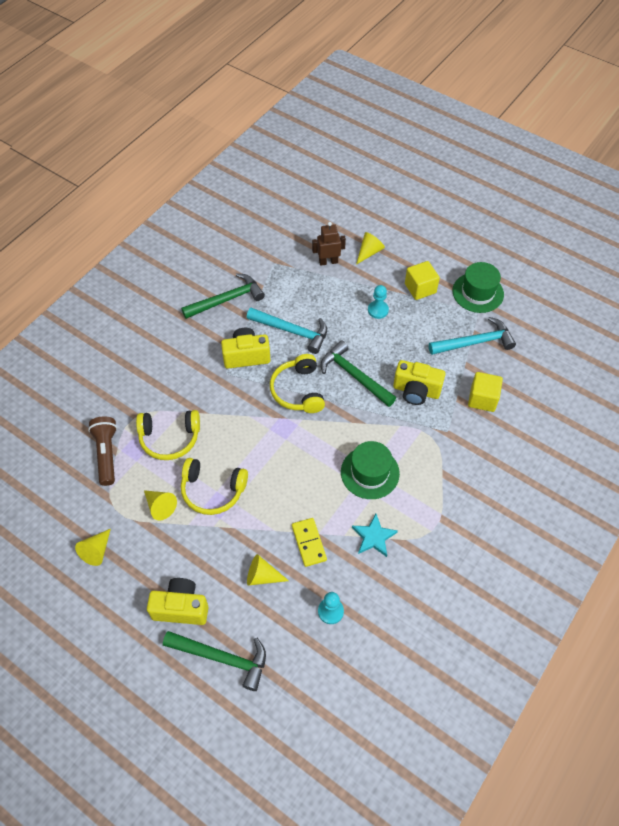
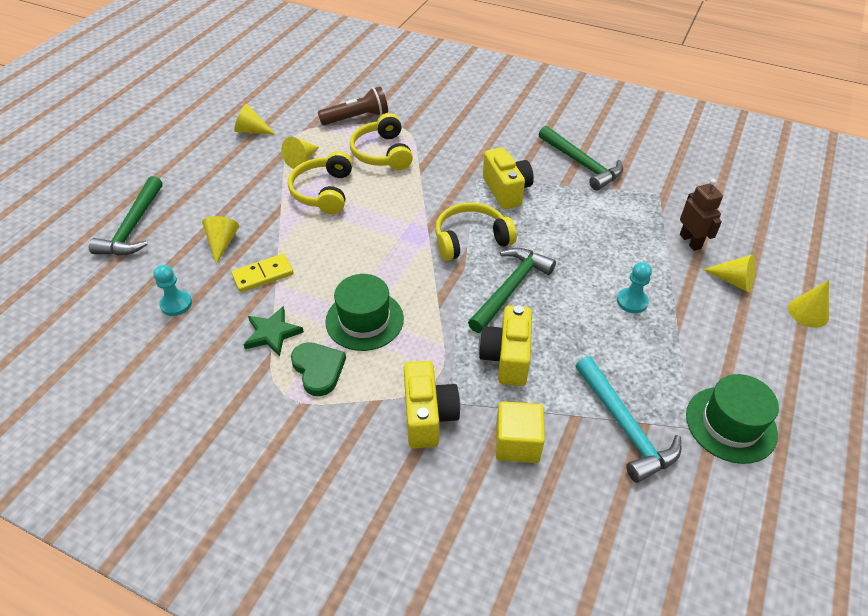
camera: 80 degrees right, 10 degrees down
(181, 608) = (190, 191): yellow camera -> yellow camera (428, 416)
(292, 331) = (558, 223): turquoise hammer -> none
(373, 537) = (272, 333): turquoise star -> green star
(401, 227) = (808, 312): none -> yellow cone
(412, 507) = (318, 369): none -> green heart
(420, 288) = (698, 346): yellow cube -> none

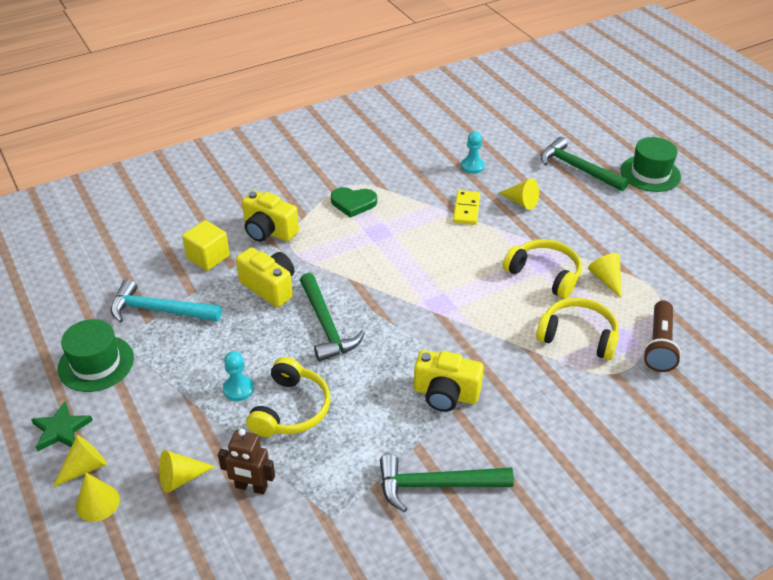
camera: 125 degrees right, 5 degrees down
(251, 131) = (681, 265): yellow cone -> yellow cone (85, 467)
(272, 333) = (404, 195): green star -> green star (61, 429)
(364, 320) = (374, 238): green hat -> green hat (650, 173)
(471, 239) = (402, 333): yellow headphones -> yellow headphones (291, 409)

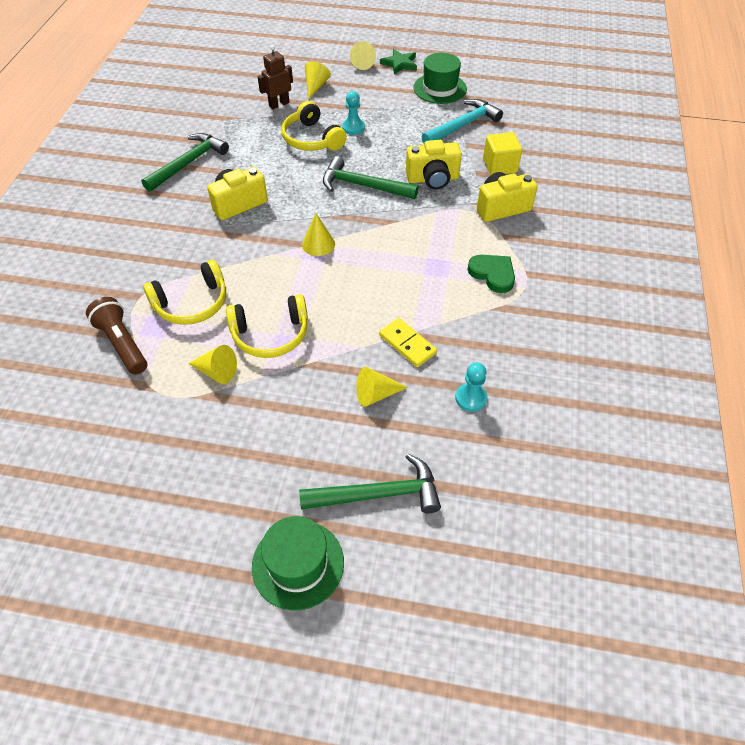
camera: 130 degrees right, 10 degrees up
(97, 502) = (335, 60): yellow cone -> yellow cone (318, 244)
(353, 203) = (493, 274): green heart -> green heart turned 90 degrees clockwise

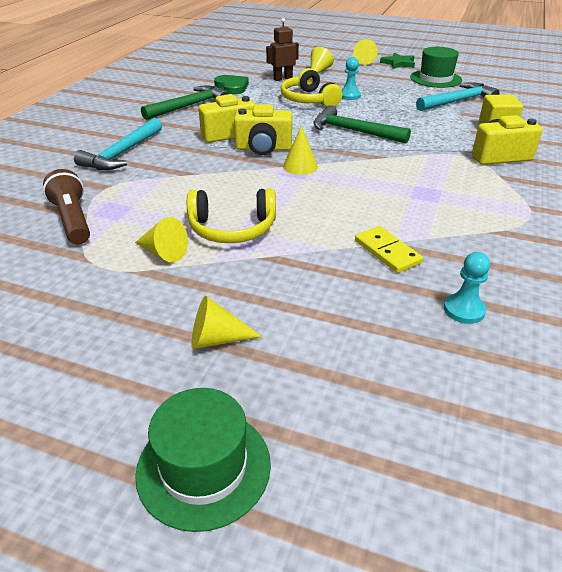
camera: 10 degrees right, 15 degrees down
(140, 246) = (122, 153): none -> turquoise hammer
(192, 304) = (157, 197): yellow headphones -> none
(375, 394) = (343, 293): yellow cone -> yellow cone (216, 339)
(378, 494) = (332, 397): green hammer -> none
(433, 179) = (425, 132): yellow camera -> yellow camera (263, 149)
(493, 274) = (490, 204): green heart -> green heart (232, 87)

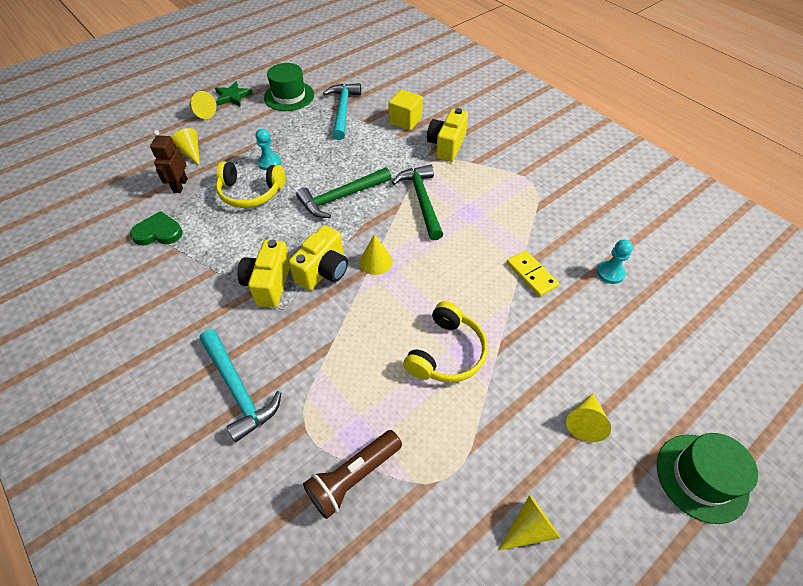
camera: 60 degrees left, 15 degrees up
(73, 220) = (353, 477): brown flashlight -> brown flashlight turned 45 degrees counterclockwise
(164, 253) = (455, 417): yellow cone -> yellow cone (529, 528)
(189, 106) = (172, 287): green hammer -> green hammer (422, 200)
(387, 252) = (531, 275): yellow domino -> yellow domino turned 60 degrees clockwise

